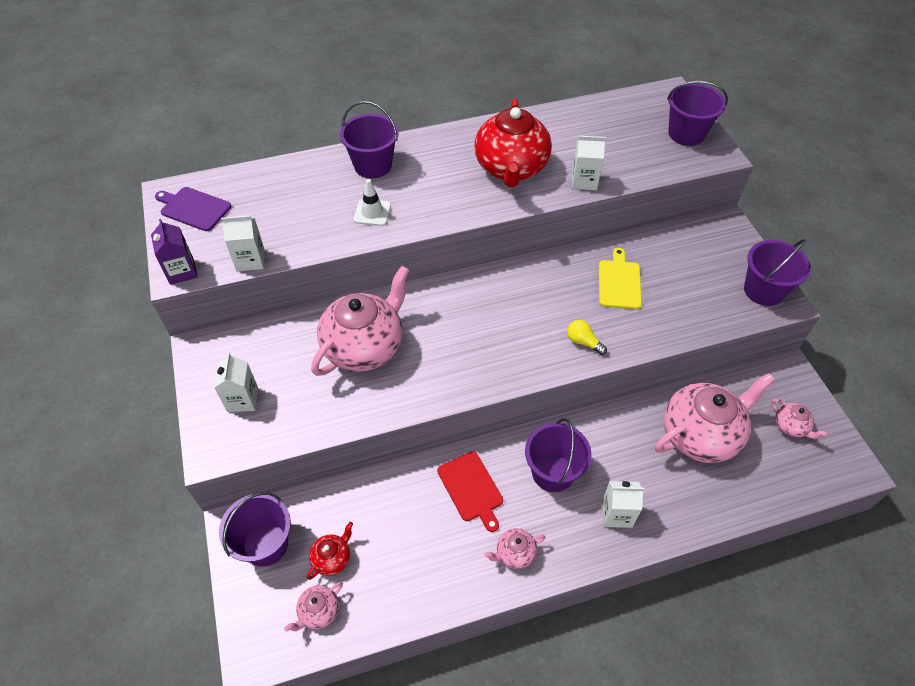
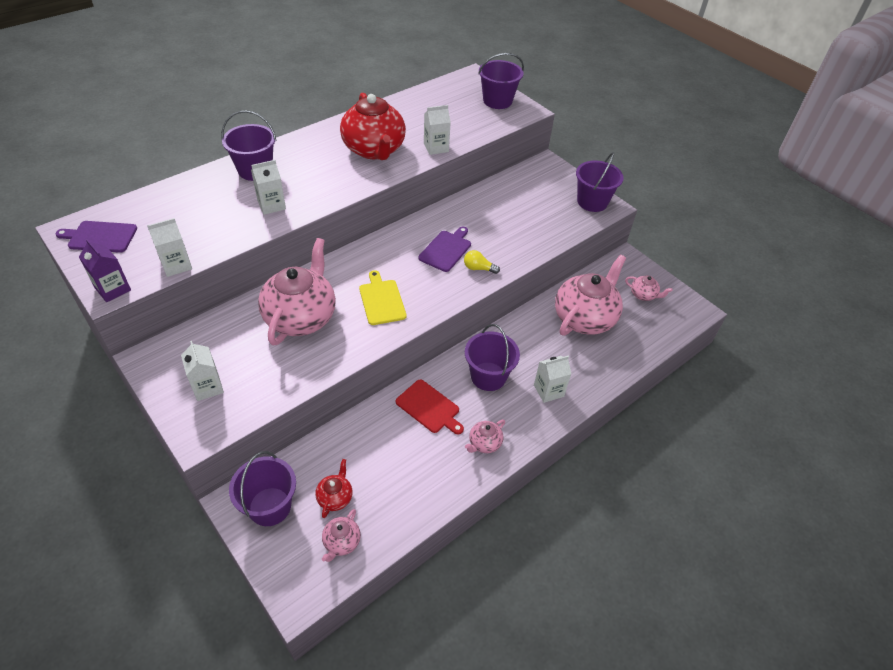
camera: 25 degrees left, 5 degrees down
(372, 212) = (271, 205): white traffic cone -> white carton
(555, 308) = (446, 250): none -> purple cutting board
(619, 282) = (487, 220): yellow cutting board -> yellow cutting board (382, 300)

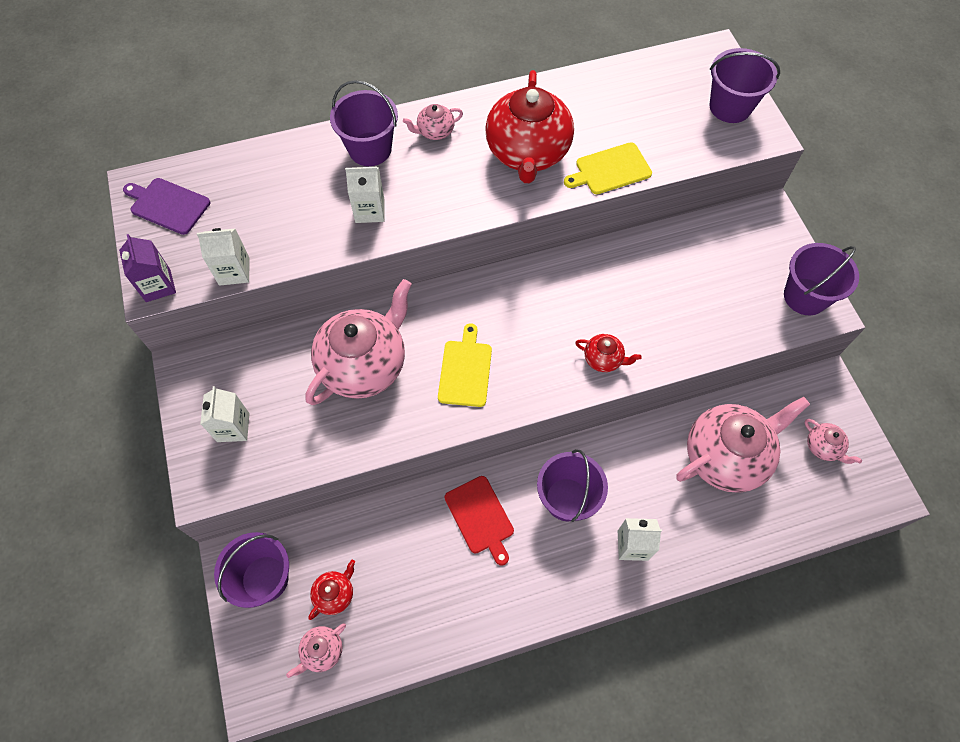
camera: 25 degrees right, 15 degrees up
(436, 147) = (610, 169): white carton -> yellow cutting board
(446, 250) = (574, 318): purple cutting board -> none
(478, 268) = (603, 359): yellow light bulb -> red teapot
(484, 443) = (524, 588): pink teapot -> pink teapot (435, 131)

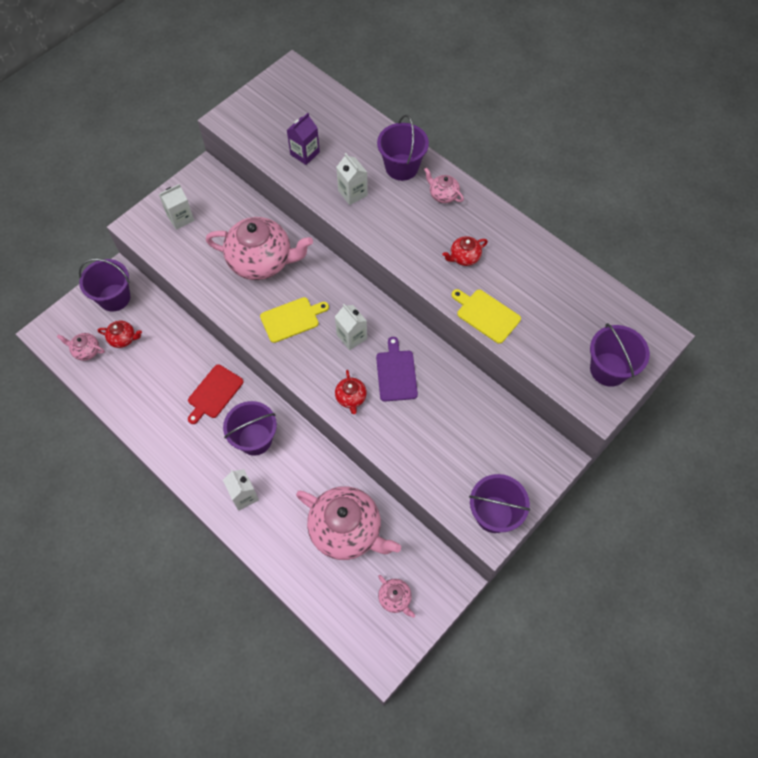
camera: 60 degrees right, 0 degrees up
(158, 285) = (229, 120): purple carton -> purple carton (305, 153)
(168, 205) = (287, 91): purple cutting board -> purple cutting board (396, 373)
(234, 271) = (262, 150): white carton -> white carton (351, 337)
(527, 153) = (464, 257): red teapot -> red teapot, size x0.44
(823, 447) = (395, 598): pink teapot -> pink teapot turned 60 degrees counterclockwise

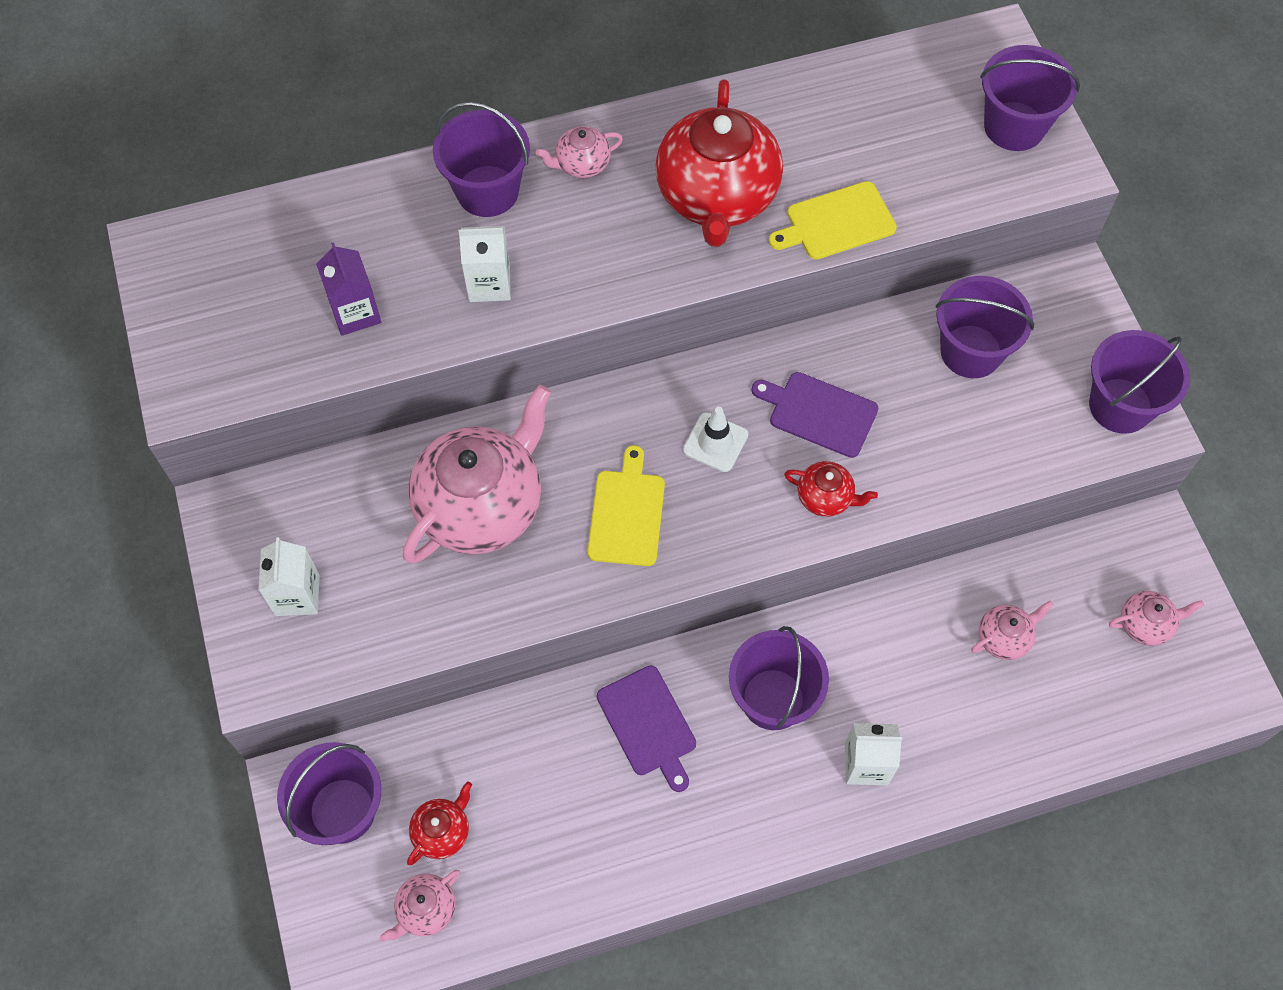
camera: 60 degrees left, 0 degrees up
(214, 393) = (648, 725): red cutting board -> purple cutting board
(346, 530) = (1004, 638): pink teapot -> pink teapot, size x0.44
(351, 337) = (715, 442): white carton -> white traffic cone
(464, 257) = (717, 197): red teapot -> red teapot, size x2.26
(478, 426) = (971, 351): none -> purple bucket

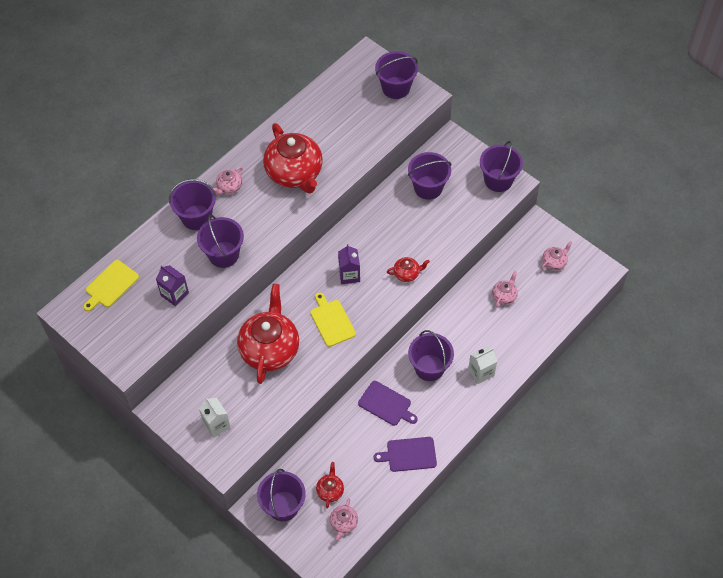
camera: 30 degrees left, 5 degrees down
(482, 506) = (270, 349): pink teapot -> red teapot
(489, 284) = (223, 254): white carton -> purple bucket
(715, 442) = (349, 275): white traffic cone -> purple carton
(819, 413) = (383, 242): purple cutting board -> purple cutting board (409, 454)
(836, 222) = (349, 160): yellow cutting board -> yellow cutting board (110, 285)

